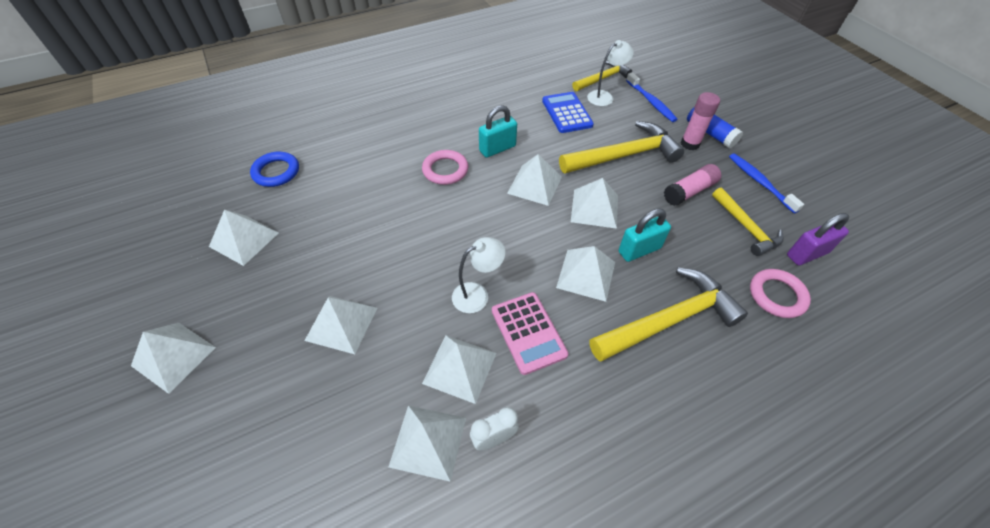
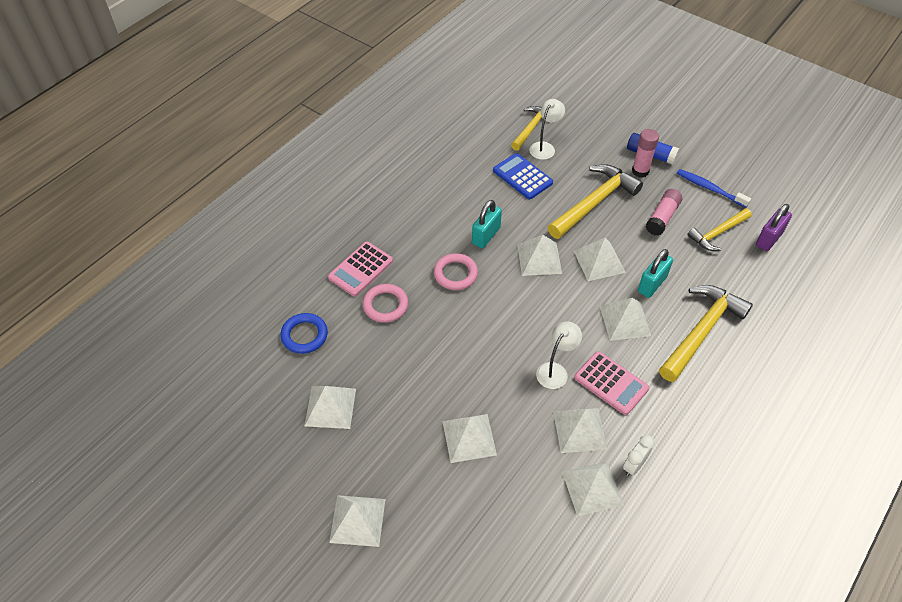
camera: 25 degrees left, 0 degrees up
(366, 138) = (360, 269): none -> pink calculator
(651, 102) = (587, 139): blue toothbrush -> none
(746, 227) = (718, 233): yellow hammer -> yellow hammer turned 105 degrees clockwise
(777, 295) = (763, 281): pink ring -> pink ring (385, 305)

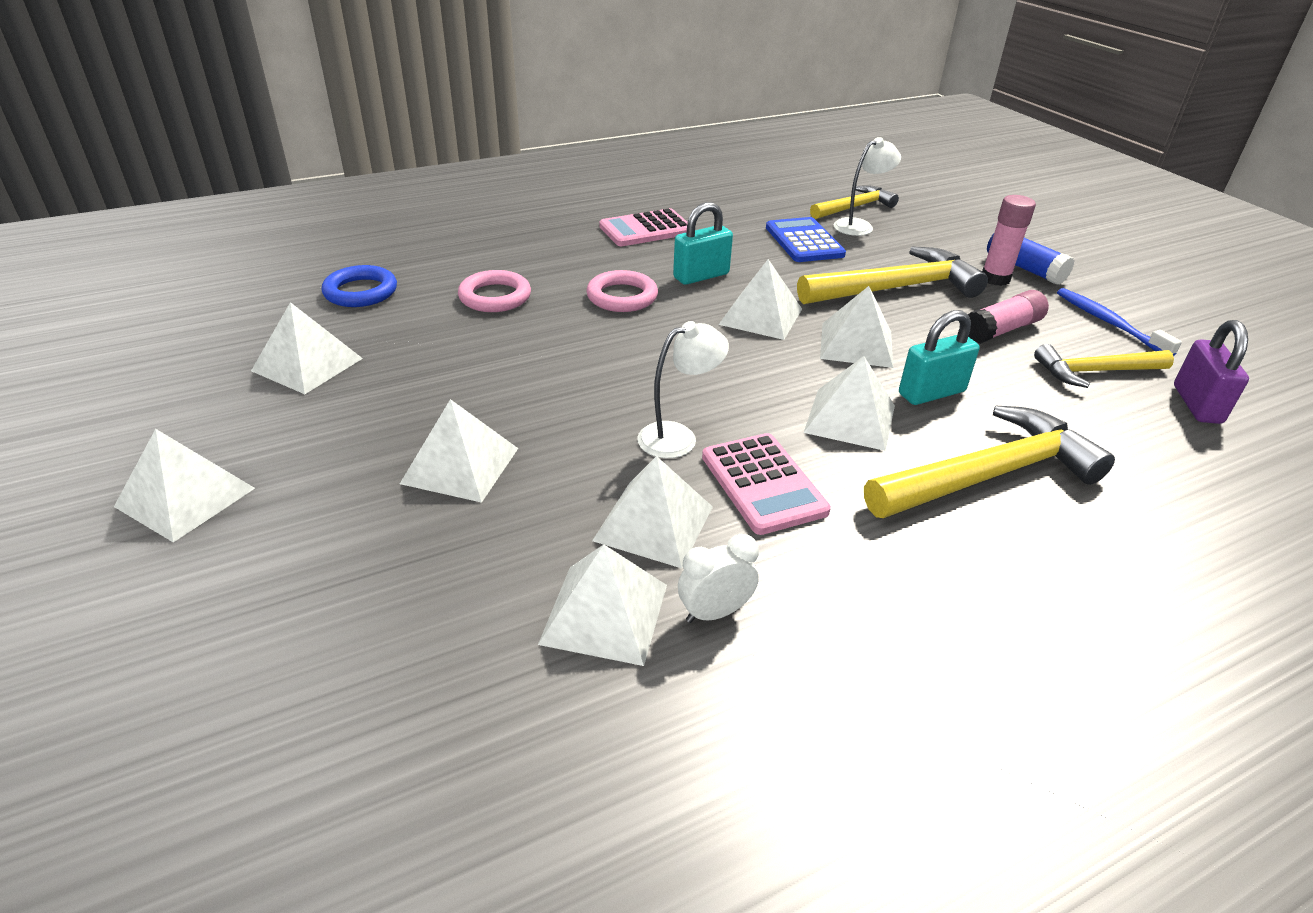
camera: 25 degrees right, 15 degrees down
(360, 269) = (500, 259): pink calculator -> pink calculator (646, 229)
(769, 239) = (1197, 404): purple padlock -> purple padlock turned 60 degrees counterclockwise

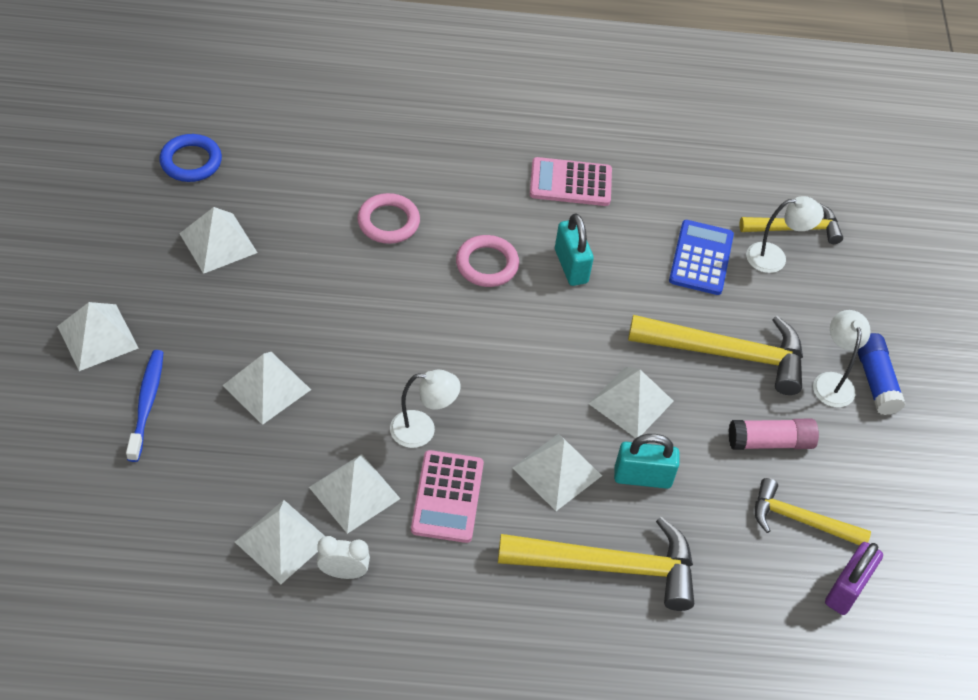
camera: 25 degrees right, 15 degrees up
(361, 292) = (292, 173): blue ring -> blue ring (191, 161)
(701, 276) = (571, 266): turquoise padlock -> turquoise padlock turned 75 degrees clockwise
(760, 316) = (581, 336): white pyramid -> none
(995, 279) = (832, 382): pink glue stick -> white lamp
(1109, 323) = (877, 478): blue toothbrush -> blue toothbrush (146, 404)

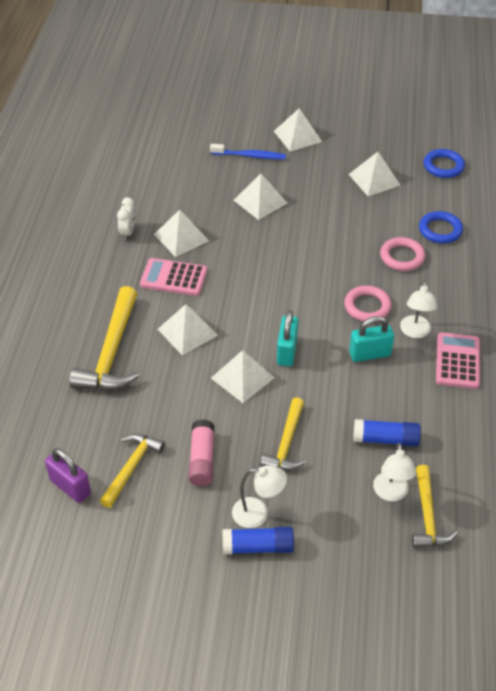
camera: 100 degrees right, 5 degrees down
(282, 541) = (152, 208): white pyramid -> none
(332, 178) = (440, 230): none -> blue ring
(422, 430) = (225, 268): white lamp -> white lamp (415, 332)
(642, 477) = (178, 377): turquoise padlock -> turquoise padlock (287, 351)
(701, 258) = (385, 439): blue calculator -> blue glue stick
(727, 354) = (286, 443): yellow hammer -> yellow hammer, size x0.61

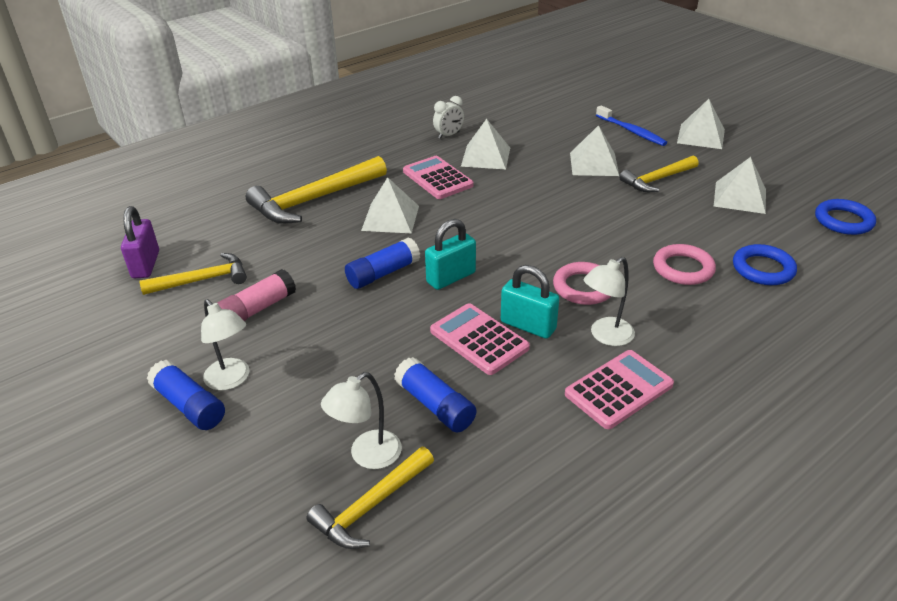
camera: 45 degrees right, 10 degrees down
(242, 377) = (383, 273): white pyramid -> blue glue stick
(286, 443) = (341, 344): yellow hammer -> yellow hammer (657, 180)
(356, 382) = (479, 339): none -> pink calculator

